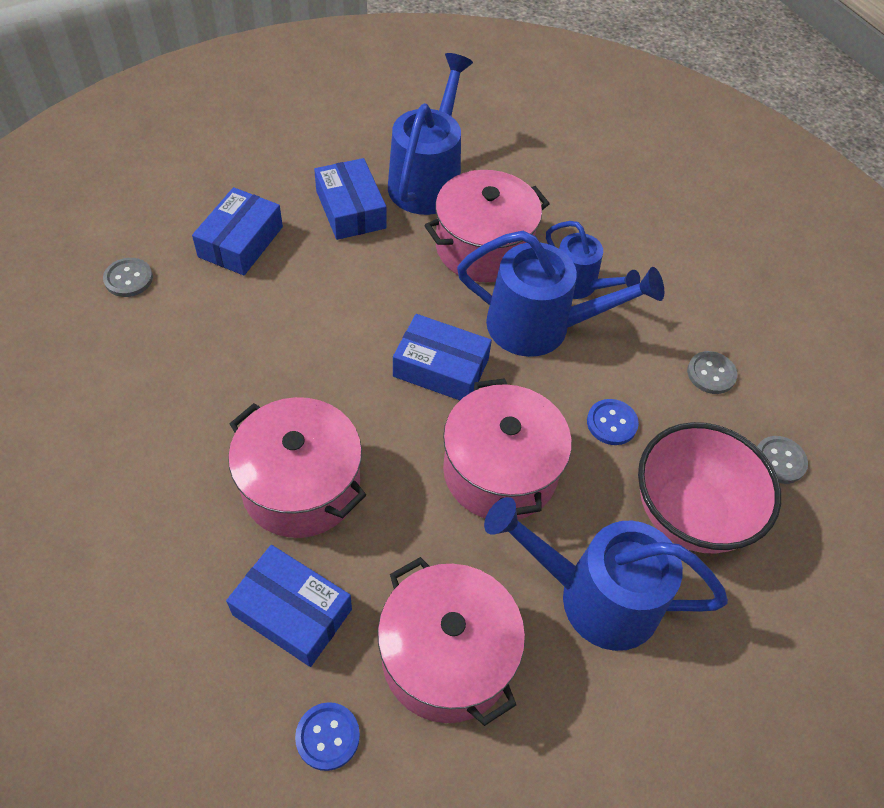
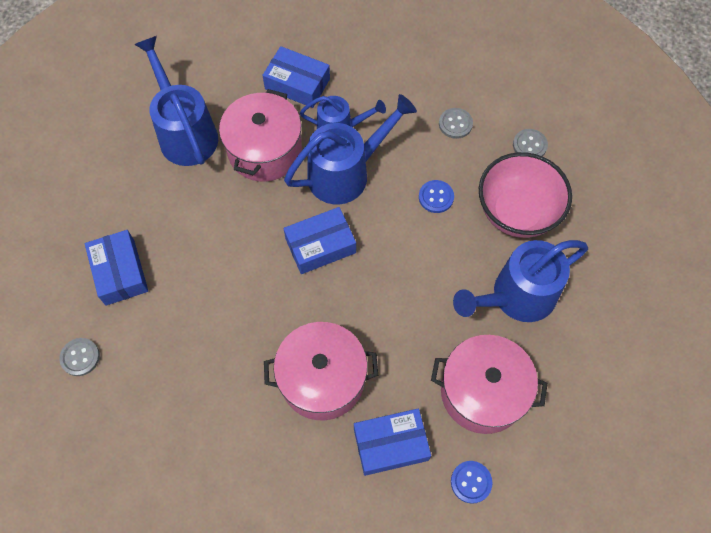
camera: 40 degrees left, 10 degrees up
(350, 209) = (161, 192): blue box -> blue box (297, 84)
(500, 471) = (410, 275): pink pot -> none

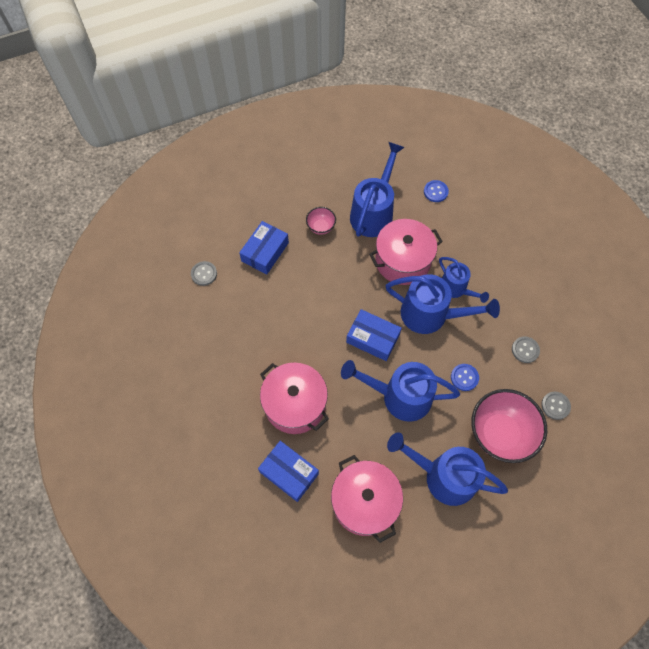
camera: 50 degrees right, 0 degrees up
(149, 194) = (321, 227): none -> pink bowl
(297, 84) = (462, 242): blue box -> none
(403, 271) = (399, 396): none -> blue watering can
(471, 482) = (304, 537): blue button -> blue button (435, 192)

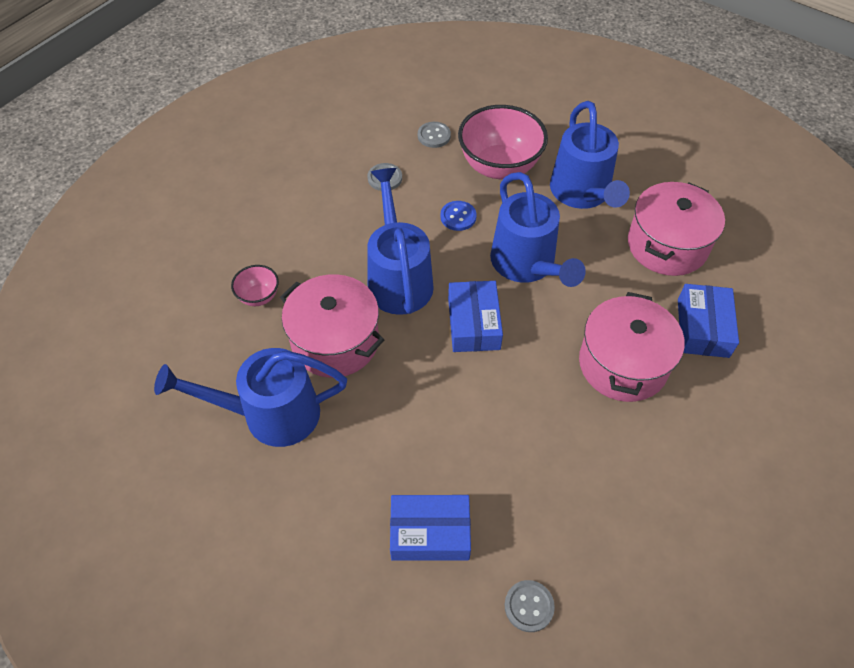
camera: 120 degrees left, 10 degrees down
(321, 227) = (337, 474): pink bowl -> pink bowl (259, 296)
(435, 192) = (190, 352): blue button -> none
(456, 289) = (343, 267): blue watering can -> none

